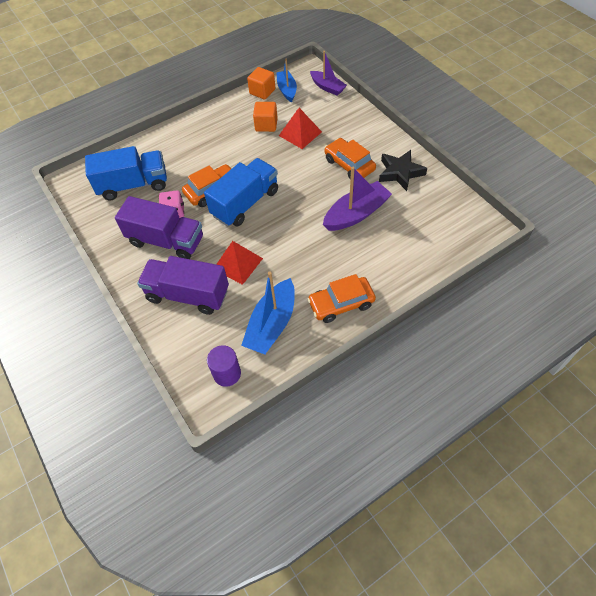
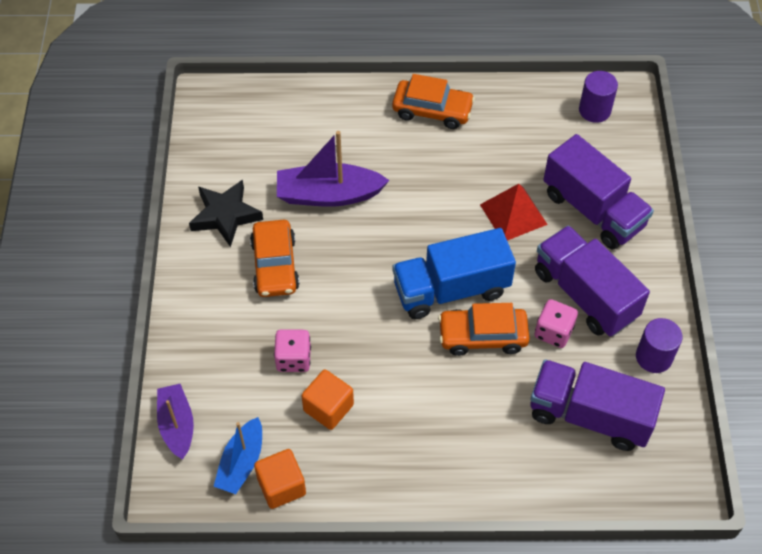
camera: 150 degrees left, 0 degrees up
(110, 229) = (653, 357): none -> purple cylinder
(133, 185) = (589, 415): blue truck -> purple truck
(272, 324) = (519, 130): blue boat -> none
(300, 133) = (293, 359): red pyramid -> pink dice

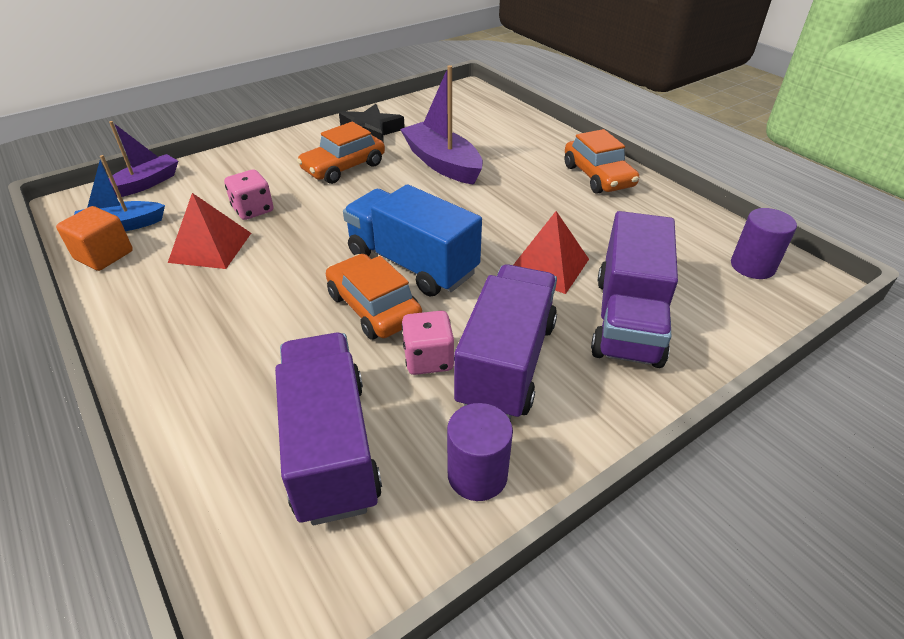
camera: 55 degrees right, 15 degrees down
(328, 408) = (210, 247): orange cube -> red pyramid

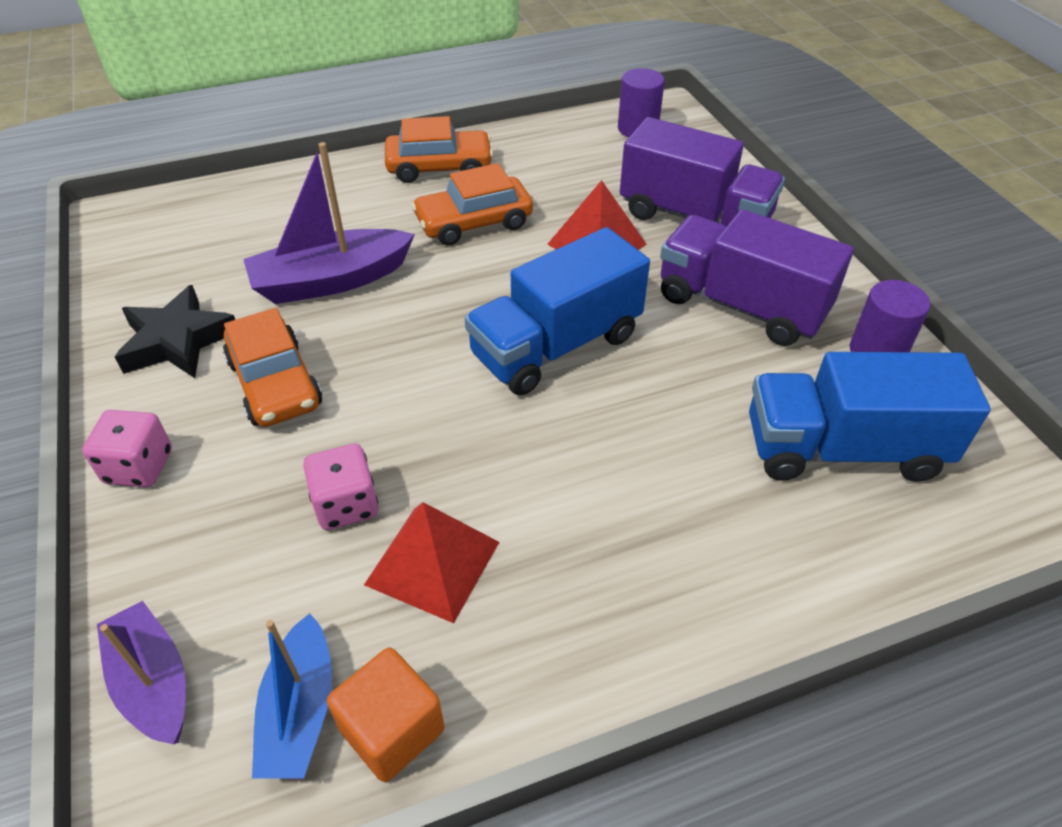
camera: 75 degrees left, 5 degrees up
(331, 446) = (842, 449): purple truck -> blue truck
(373, 307) = (631, 391): orange car -> orange car (474, 222)
(428, 359) = (726, 359): pink dice -> pink dice (139, 467)

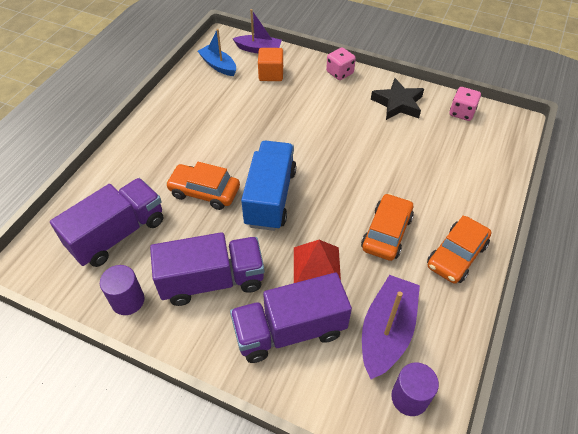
camera: 135 degrees right, 5 degrees up
(275, 383) = (344, 115): orange car -> orange car (204, 192)
(331, 281) = (392, 159): purple boat -> purple boat (386, 331)
(346, 505) = (269, 103): pink dice -> pink dice (461, 112)
(392, 730) = (192, 76): orange cube -> orange cube (271, 74)
(432, 562) = (225, 108): red pyramid -> none
(842, 449) = (118, 234): blue truck -> purple truck

